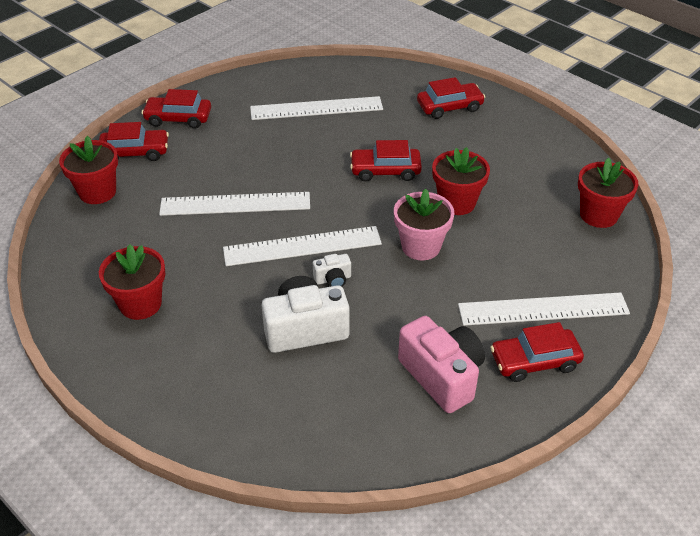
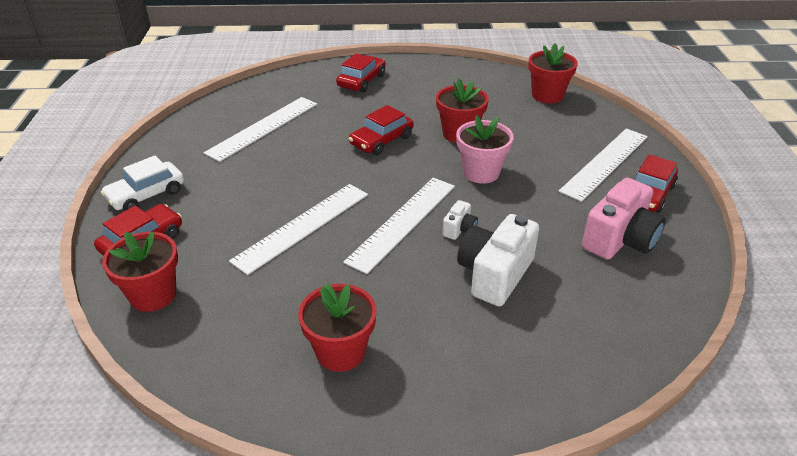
camera: 45 degrees left, 5 degrees down
(178, 118) = (146, 195): red car -> white car
(442, 376) = (619, 239): pink camera -> pink camera turned 120 degrees clockwise

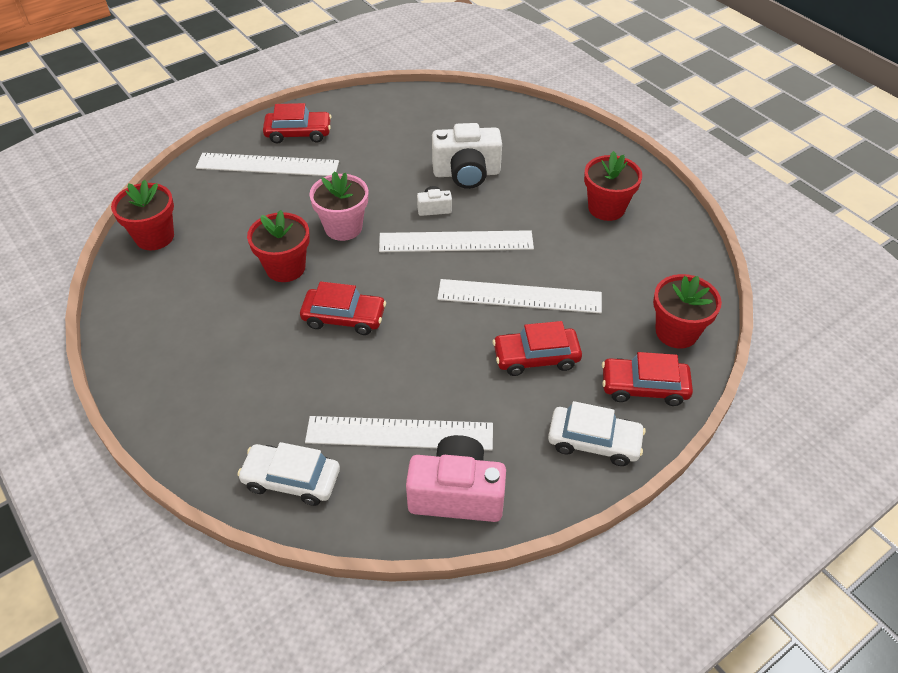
camera: 125 degrees left, 10 degrees up
(284, 88) = (291, 480): none -> white car
(361, 81) = (218, 409): red car -> red car (536, 357)
(619, 239) = (371, 132): pink camera -> pink camera (456, 494)

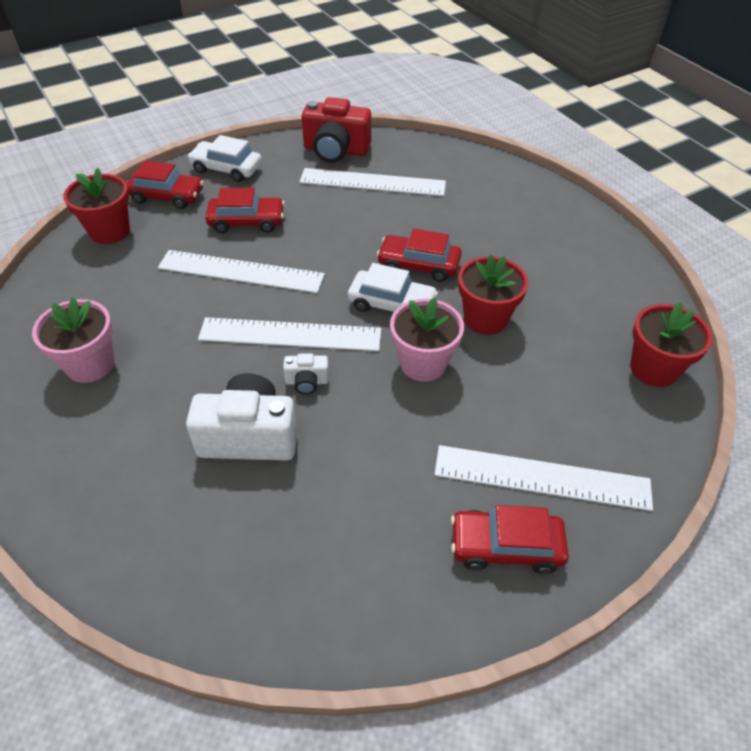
camera: 175 degrees left, 0 degrees up
(291, 480) = (453, 164): white car -> white car (392, 304)
(456, 494) = (336, 150): pink camera -> red camera
(606, 208) = (90, 364): red flower pot -> pink flower pot

